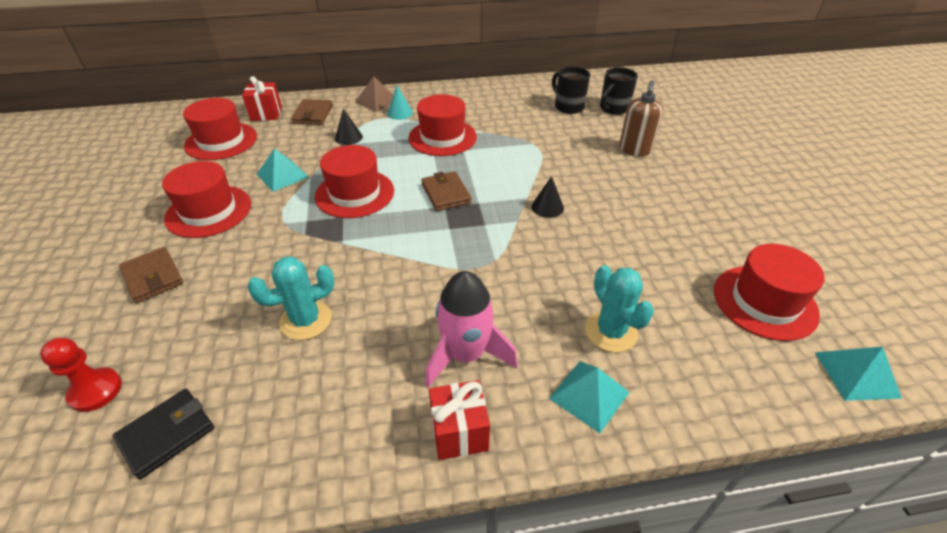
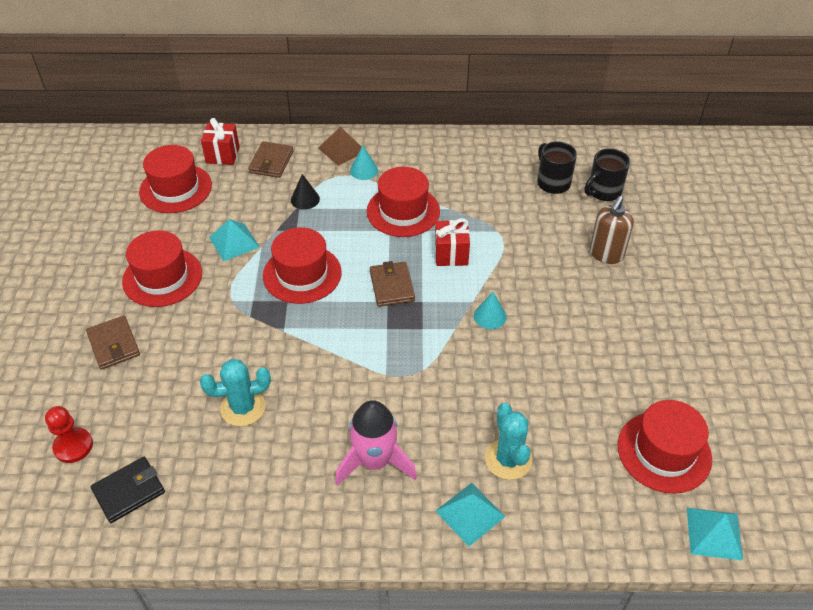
camera: 10 degrees right, 5 degrees up
(459, 432) = (355, 527): red gift -> red gift (451, 254)
(547, 207) = (490, 316): black cone -> turquoise cone

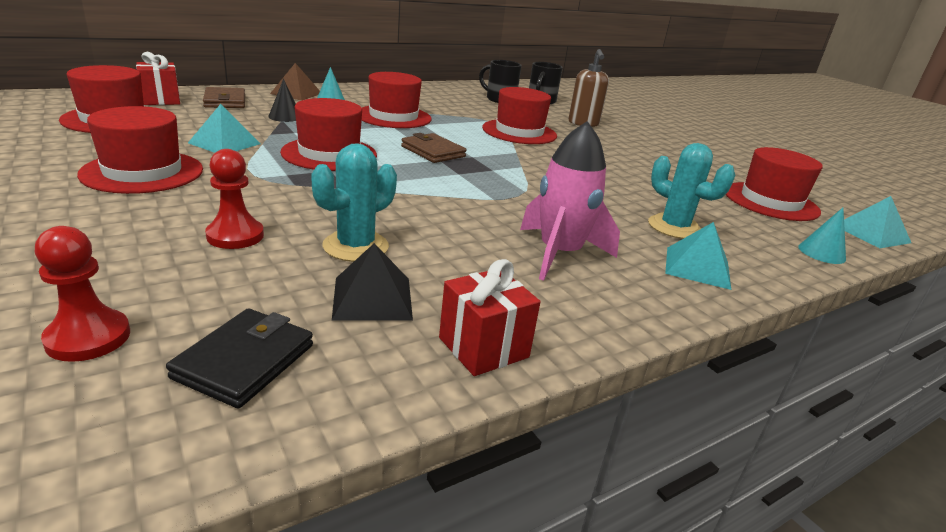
camera: 35 degrees left, 20 degrees down
(114, 344) = (101, 229): brown wallet -> none
(180, 374) = (235, 236): none -> red pawn
(219, 464) = (372, 298): none -> black pyramid
(451, 254) = (465, 132): red gift -> red gift (483, 347)
(490, 316) = (541, 157): turquoise cone -> turquoise cone (821, 253)
(510, 262) = (519, 132): none -> red hat

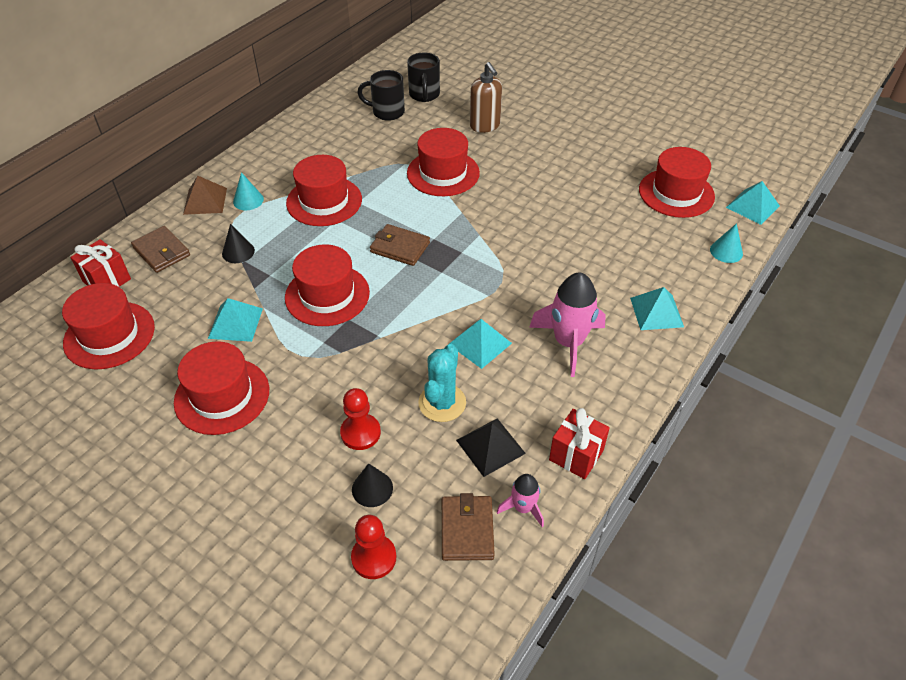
camera: 20 degrees left, 20 degrees up
(183, 279) = (372, 488): none -> black cone
(244, 361) = (467, 530): black wallet -> brown wallet
(350, 370) = (523, 508): none -> pink rocket
(450, 223) = (480, 343): none -> turquoise pyramid
(674, 227) = (625, 268): turquoise cactus -> none

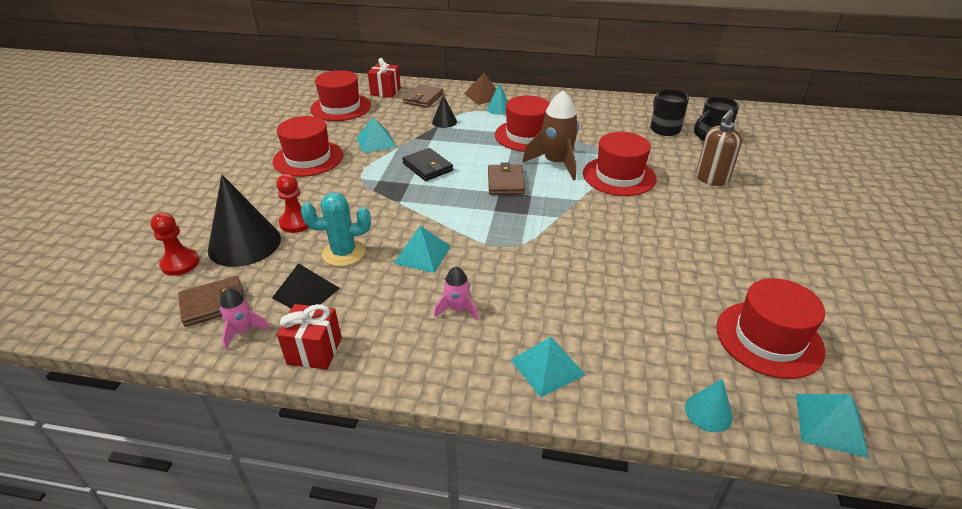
camera: 65 degrees right, 10 degrees down
(327, 295) = (427, 167): red hat -> black wallet
(372, 488) = (244, 244): black cone -> black cone, size x2.08
(392, 202) = (556, 163): none -> brown rocket
(568, 342) = (457, 309): pink rocket -> pink rocket, size x0.53

